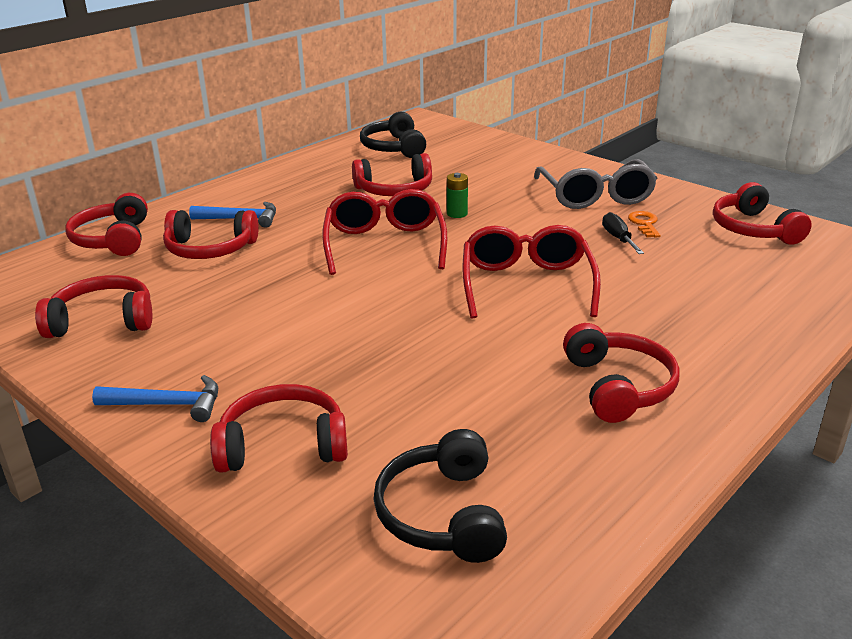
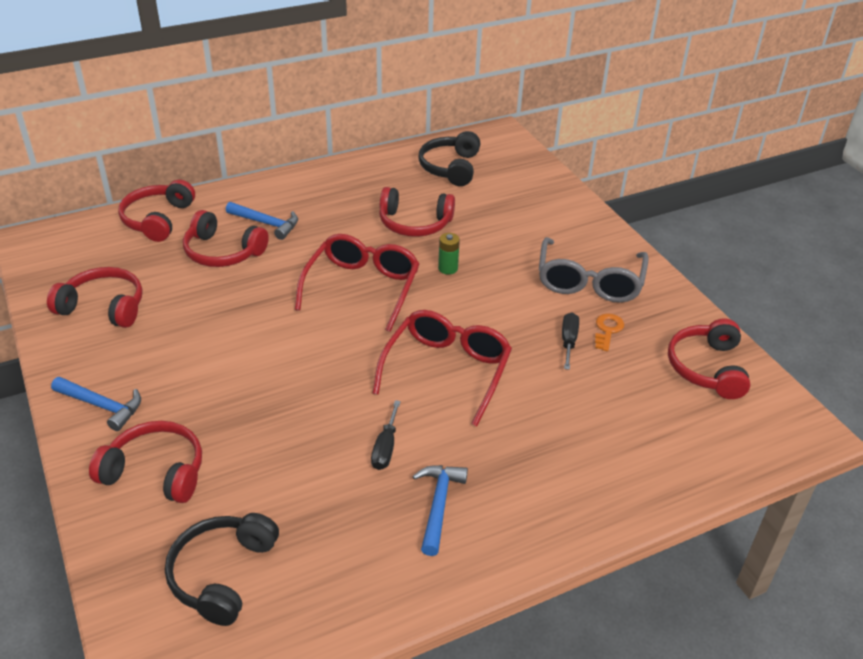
camera: 20 degrees right, 10 degrees up
(522, 356) = (385, 448): none -> black screwdriver
(618, 386) = (438, 505): red headphones -> blue hammer

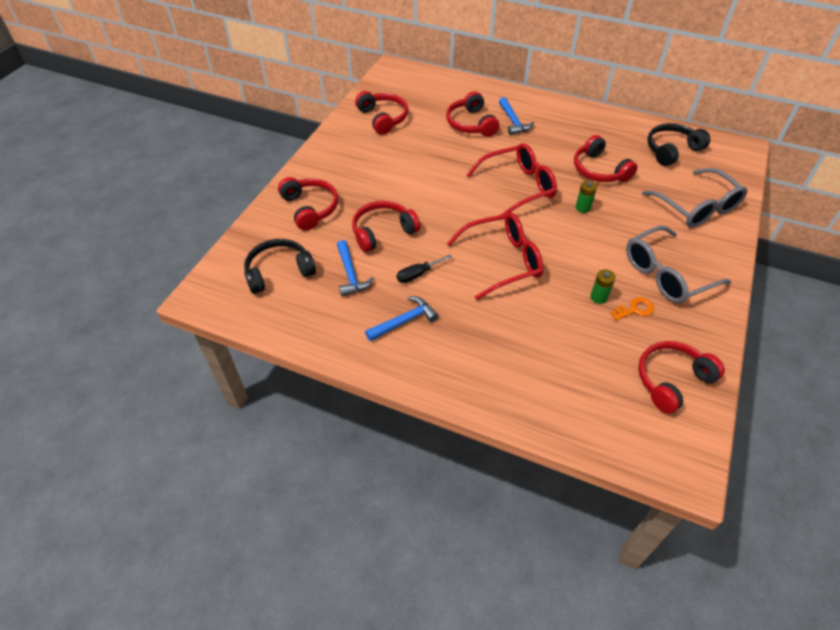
camera: 50 degrees right, 10 degrees up
(102, 406) = (326, 164): blue hammer -> blue hammer (351, 274)
(157, 219) = (461, 88): red headphones -> red headphones (382, 231)
(536, 207) = (697, 207): none -> grey glasses
(568, 341) = (598, 297): black screwdriver -> green battery

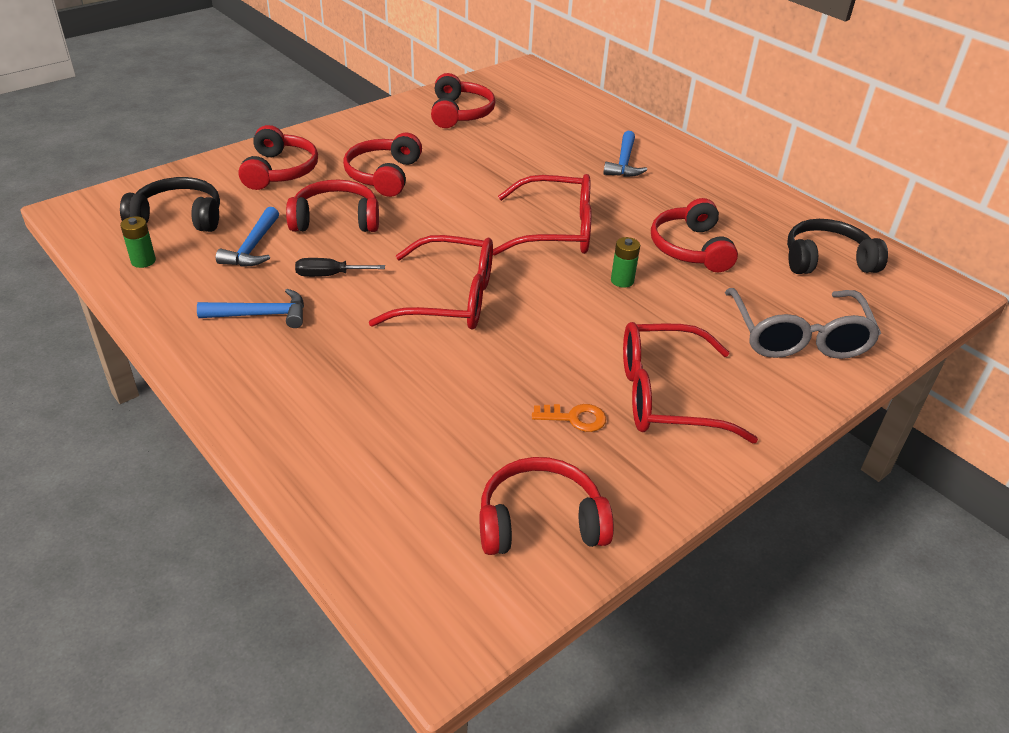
camera: 25 degrees right, 10 degrees down
(470, 124) = (564, 149): red headphones -> red headphones (383, 175)
(598, 297) = (537, 385): green battery -> green battery (143, 261)
(666, 274) = (665, 396): grey glasses -> red glasses

